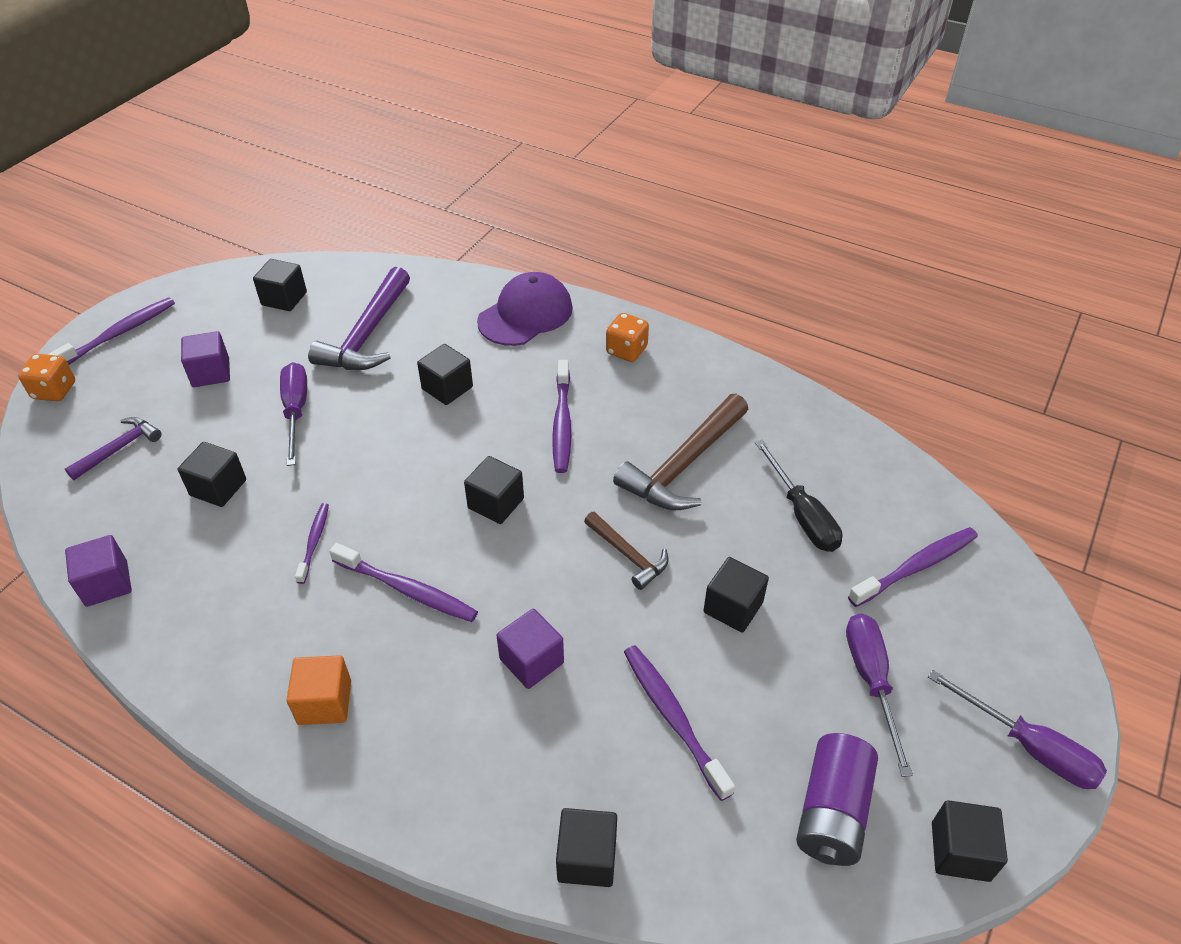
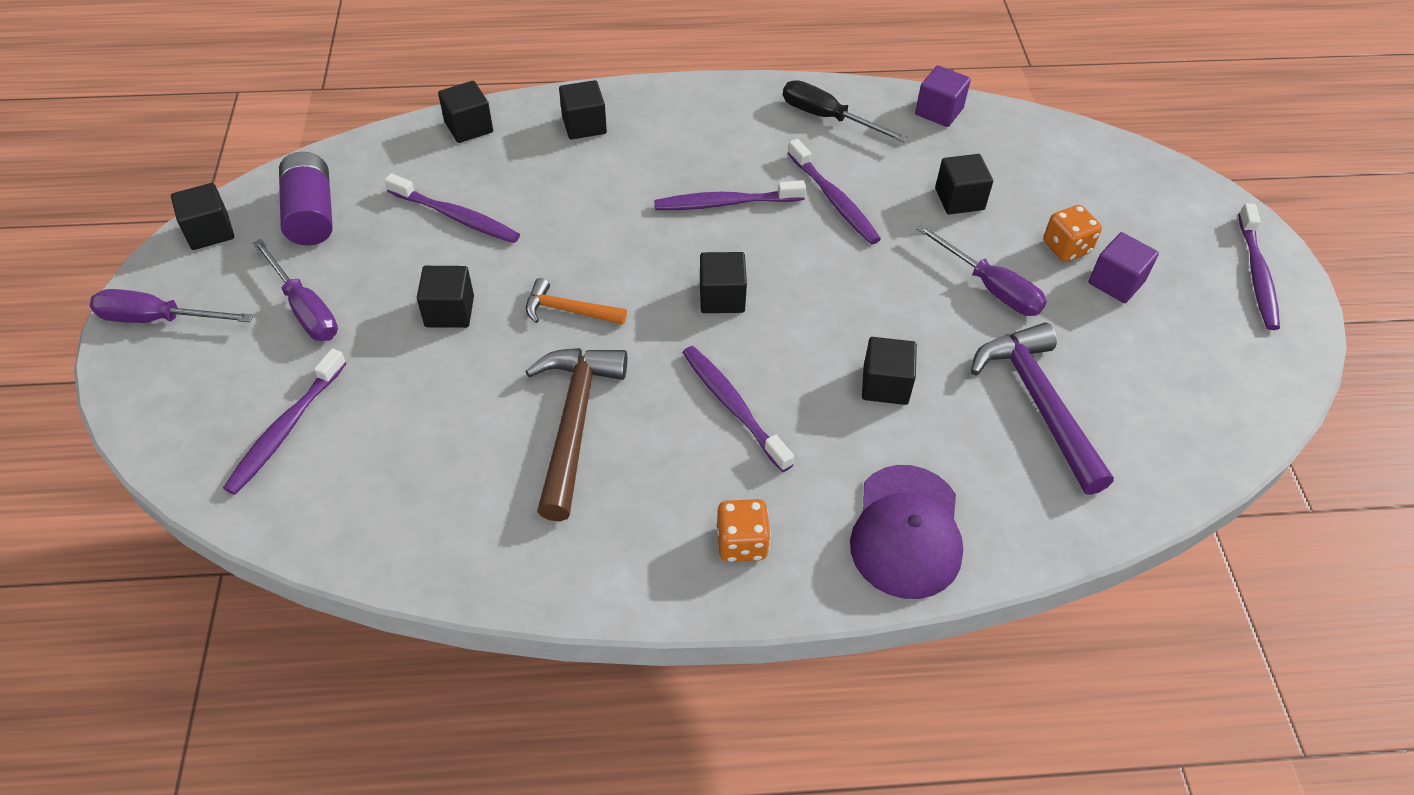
camera: 145 degrees right, 5 degrees up
(54, 391) = (1208, 201): orange dice -> orange dice (1066, 248)
(119, 449) = (1078, 187): purple hammer -> none
(284, 298) = (1182, 399): black cube -> black cube (584, 125)
(314, 542) = (834, 200): purple toothbrush -> purple toothbrush, size x1.63
(324, 702) = (708, 121): orange cube -> none
(531, 661) = (588, 203): purple cube -> none
(628, 555) = (569, 310): brown hammer -> orange hammer
(802, 514) = (423, 429): black screwdriver -> black screwdriver (828, 118)

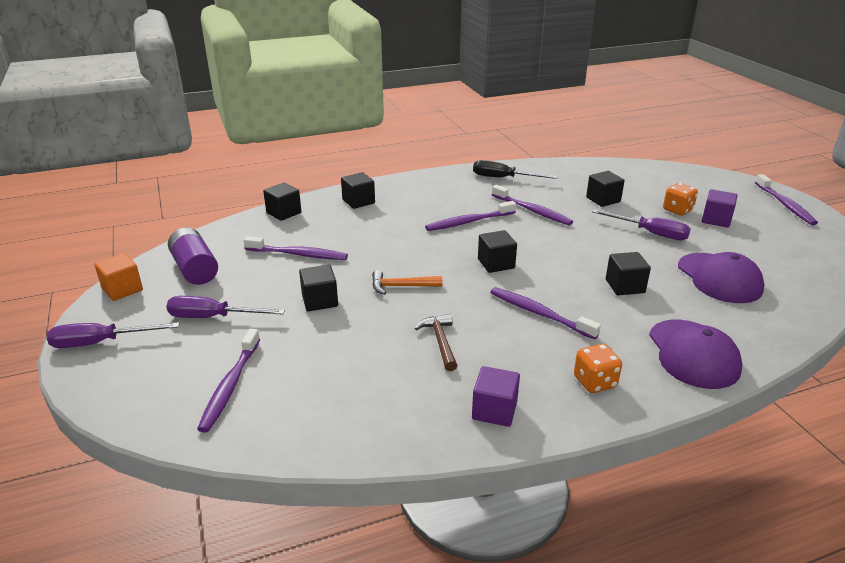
camera: 15 degrees left, 20 degrees down
(210, 231) = (122, 289): black cube -> orange cube
(304, 309) = (213, 317): purple screwdriver -> purple screwdriver turned 150 degrees clockwise
(574, 423) = (440, 342): brown hammer -> brown hammer, size x0.55
(939, 111) = (564, 167): purple cube -> purple cube (494, 410)
(1039, 403) = (719, 278): purple hammer -> purple cap

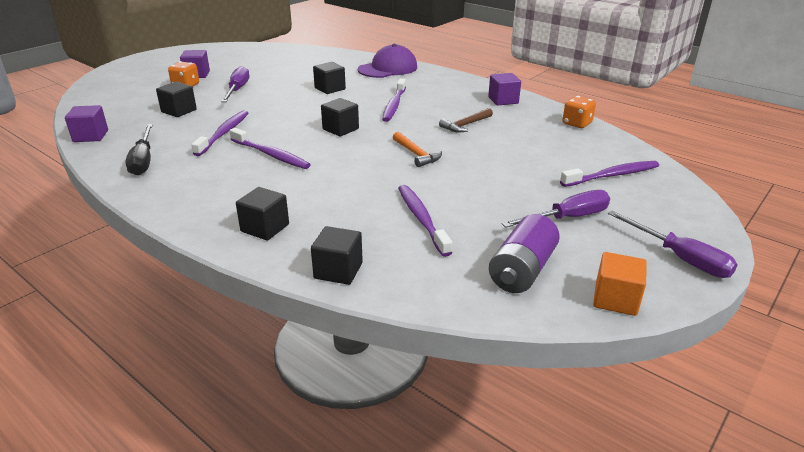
camera: 120 degrees left, 0 degrees up
(213, 317) = (567, 218): purple screwdriver -> purple screwdriver turned 90 degrees counterclockwise
(320, 301) = (479, 180): black cube -> none
(567, 166) = (90, 136): none -> purple cube
(595, 382) = (444, 84): orange dice -> orange dice (577, 124)
(719, 278) = (292, 69): purple cap -> none
(785, 205) = (154, 59): purple toothbrush -> none

